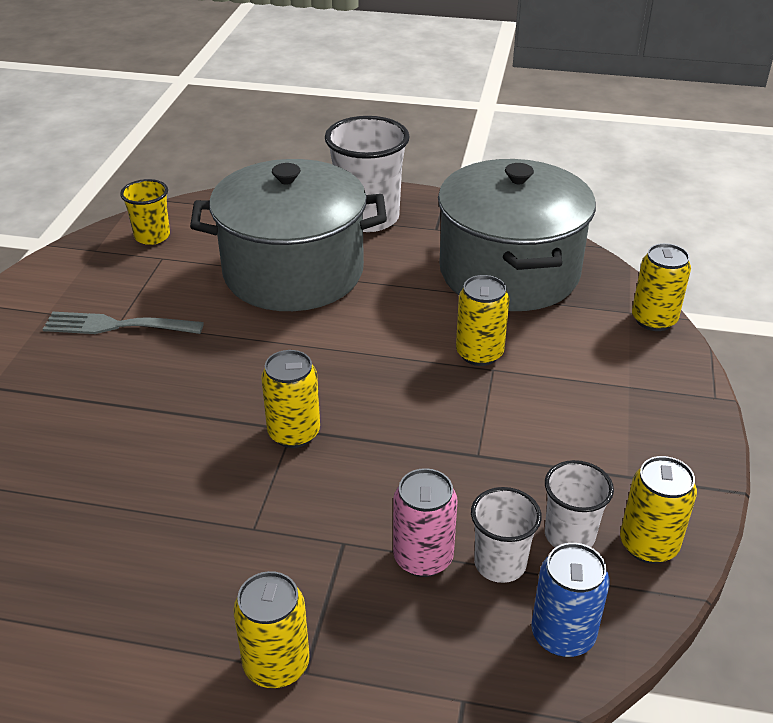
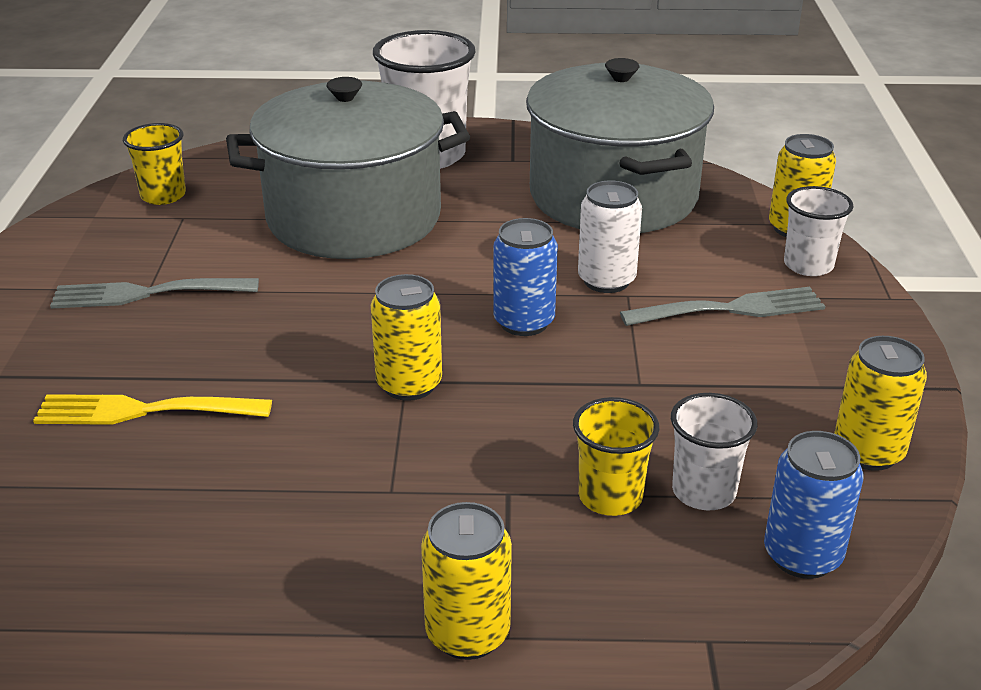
camera: 10 degrees left, 5 degrees down
(87, 432) = (143, 411): none -> yellow fork
(401, 386) = (524, 322): none -> blue can
(423, 558) = (610, 497): pink can -> yellow cup
(479, 353) = (606, 280): yellow can -> white can
(569, 535) = (774, 453): white cup -> white cup (808, 265)
(575, 393) = (731, 309): none -> grey fork

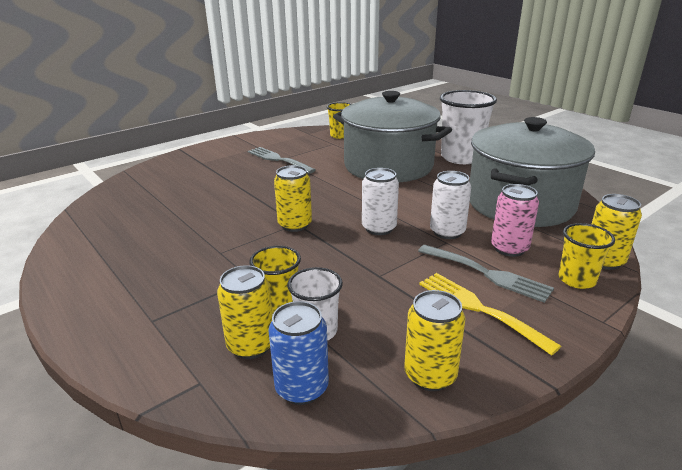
camera: 50 degrees right, 5 degrees down
(143, 411) = (211, 189): yellow fork -> yellow fork (478, 308)
(467, 633) = (145, 310): yellow can -> yellow can (251, 345)
(524, 322) = (379, 228): blue can -> white can
(699, 264) = (509, 248): none -> pink can
(808, 265) = (577, 280): white cup -> yellow cup

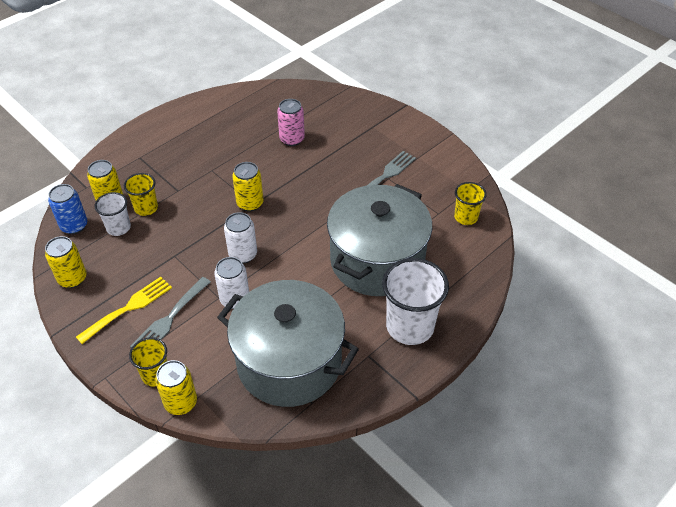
camera: 85 degrees right, 20 degrees up
(509, 248) = (205, 339): pink can -> pink can (292, 139)

